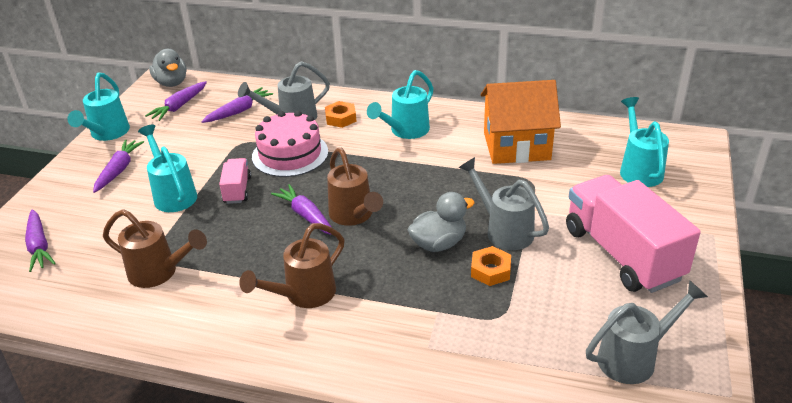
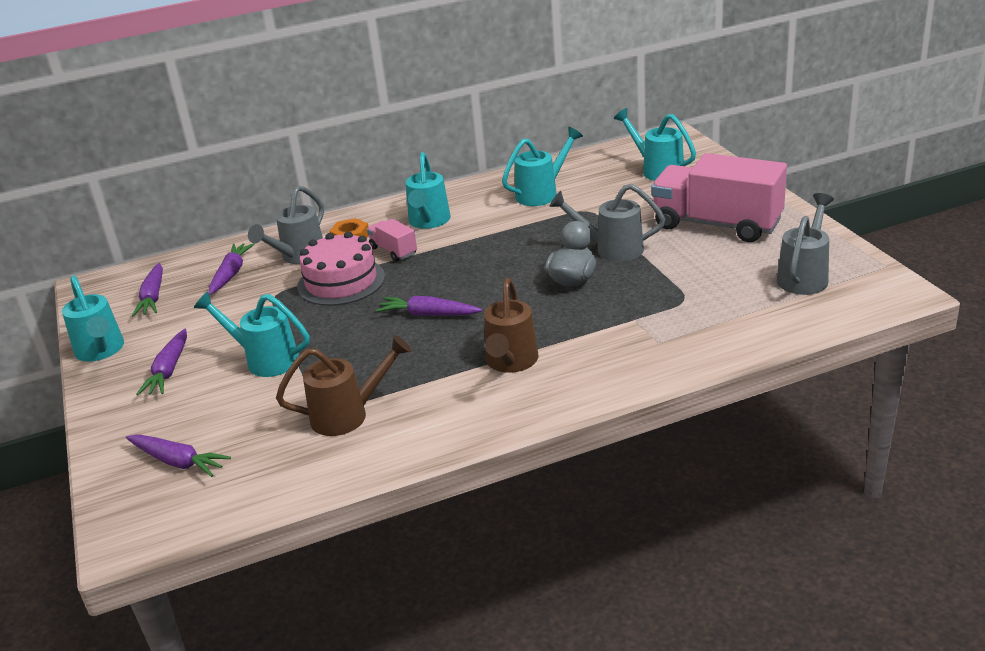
camera: 35 degrees left, 5 degrees down
(119, 170) = (169, 370): purple carrot -> purple carrot turned 150 degrees counterclockwise
(171, 83) = (109, 283): grey duck -> none
(237, 190) = (329, 328): pink truck -> pink truck (393, 251)
(354, 216) = (472, 295): brown watering can -> none
(490, 270) = (637, 277): orange nut -> none
(516, 146) = (542, 193): orange house -> turquoise watering can

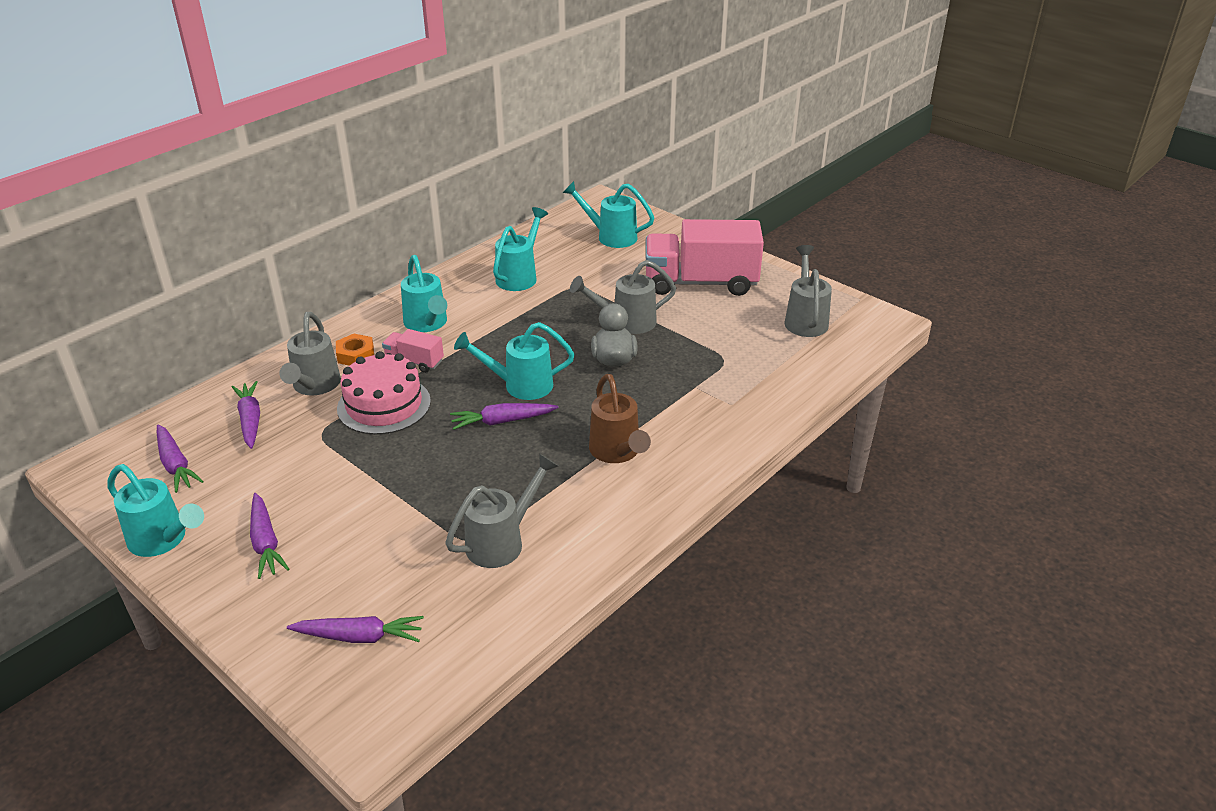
camera: 30 degrees left, 5 degrees up
(265, 360) = (368, 506): turquoise watering can -> turquoise watering can (520, 385)
(348, 415) = (502, 541): brown watering can -> grey watering can

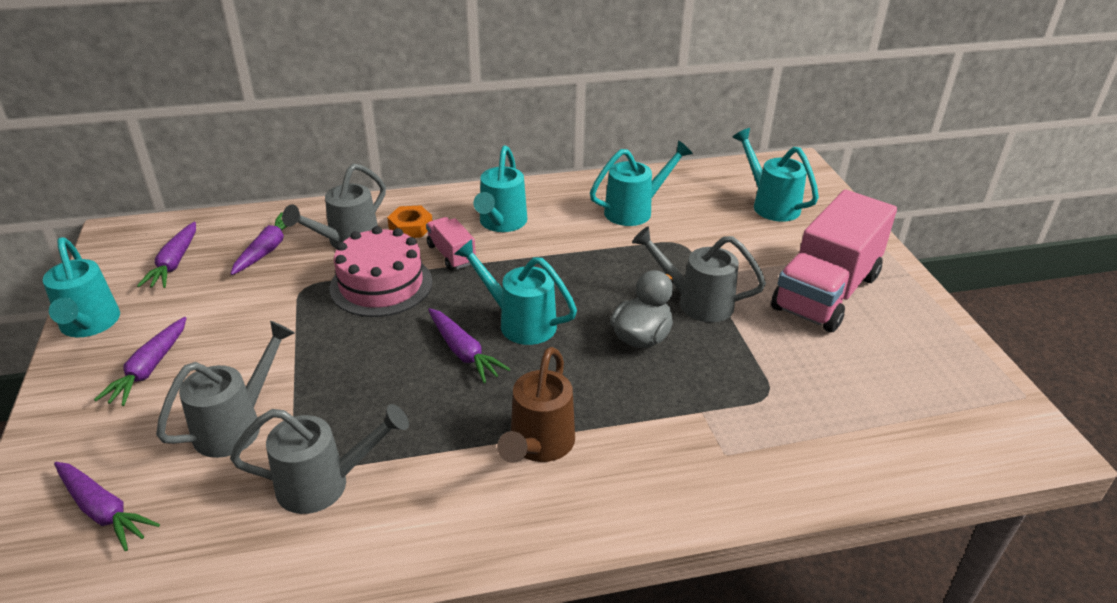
camera: 35 degrees right, 0 degrees up
(502, 421) = (463, 352): purple carrot -> purple carrot turned 150 degrees counterclockwise
(701, 283) = (826, 292): pink truck -> pink truck turned 90 degrees counterclockwise
(805, 320) = (922, 391): grey watering can -> grey watering can (236, 425)

